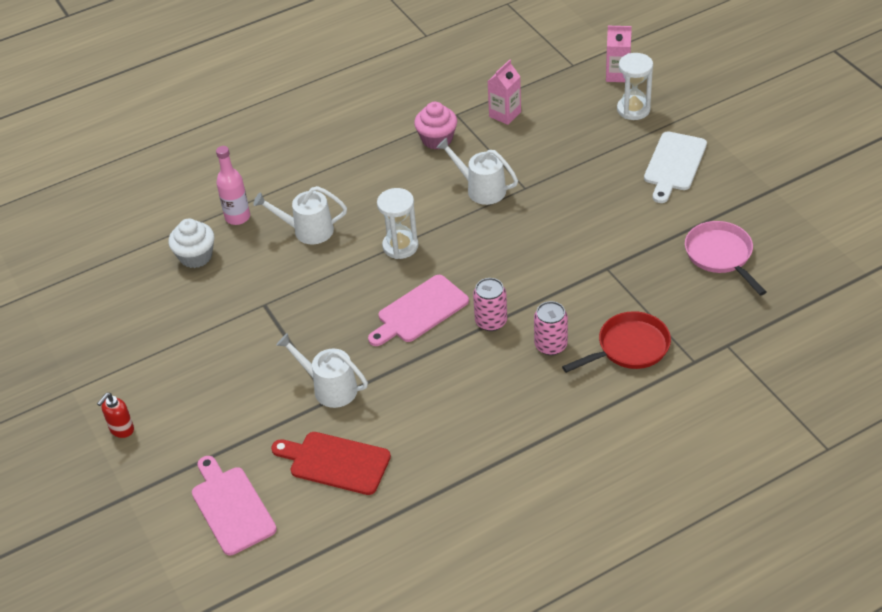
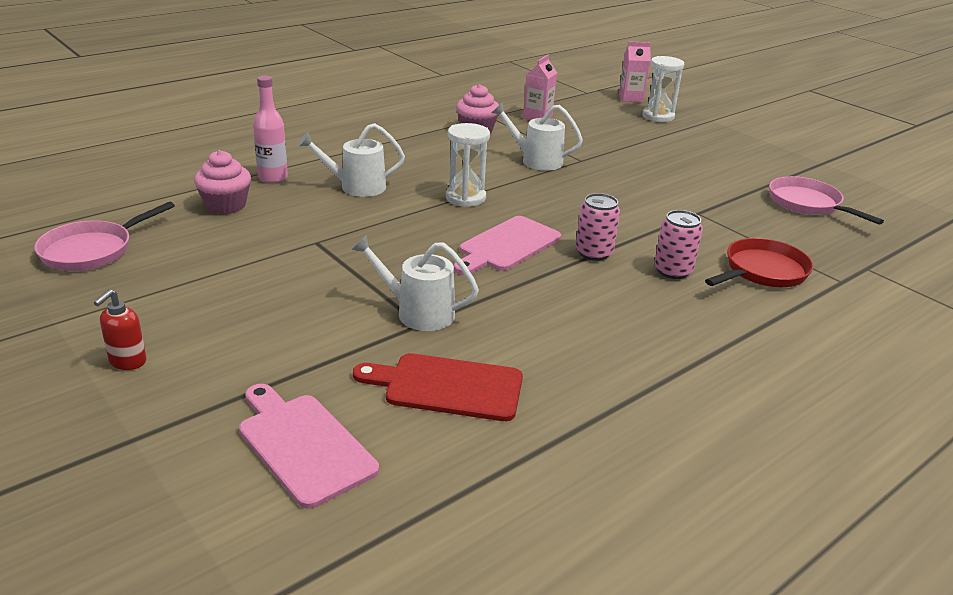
camera: 15 degrees left, 15 degrees down
(93, 312) = (92, 250): none -> pink pan
(196, 256) = (226, 205): white cupcake -> pink cupcake
(674, 164) = (718, 147): white cutting board -> none

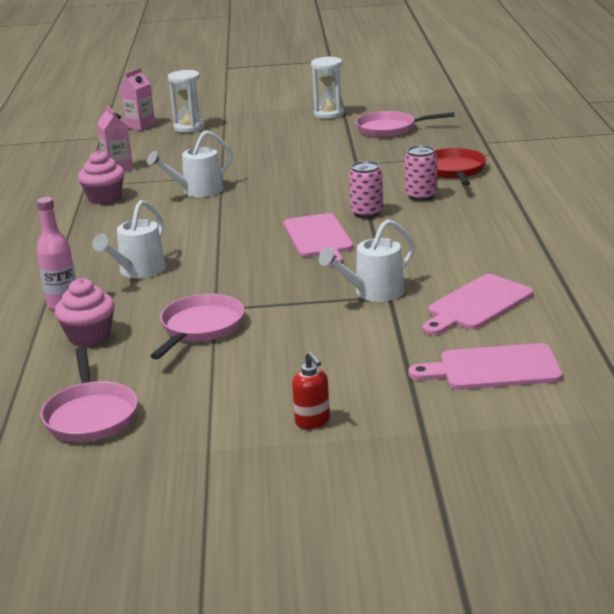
camera: 50 degrees left, 5 degrees down
(274, 247) = (200, 328): none -> pink pan
(447, 387) = (477, 305): red cutting board -> pink cutting board
(465, 198) = (222, 233): white hourglass -> white hourglass (329, 114)

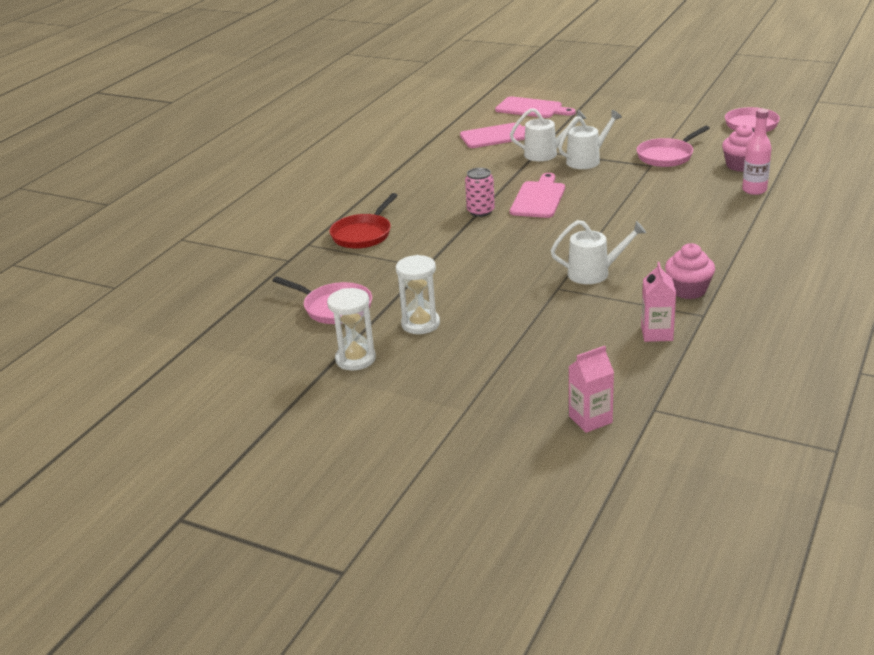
camera: 150 degrees left, 5 degrees up
(138, 271) = (689, 203): white watering can -> white watering can (587, 160)
(189, 127) = (532, 390): white hourglass -> white hourglass (420, 324)
(313, 421) = (639, 105): red soap dispenser -> none
(421, 196) = (423, 216): pink can -> none

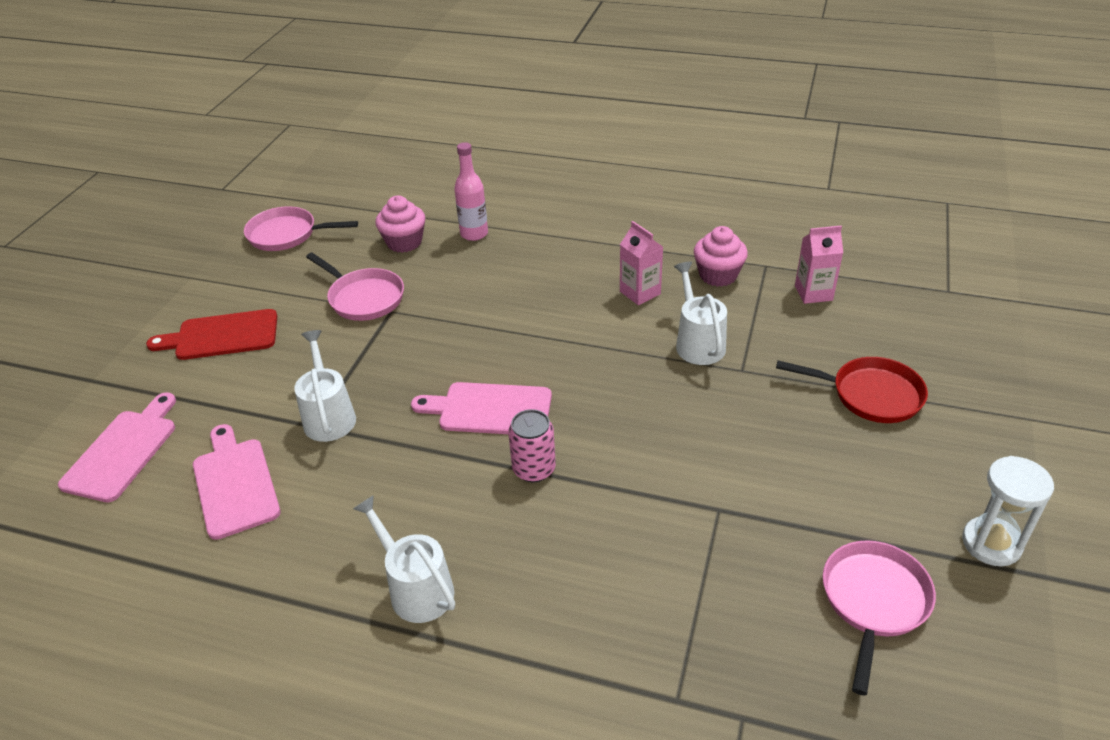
camera: 100 degrees left, 10 degrees up
(363, 234) = (626, 615): red pan -> red pan (870, 395)
(420, 324) = (875, 488): white hourglass -> none
(587, 160) = (363, 370): white watering can -> white watering can (416, 588)
(590, 419) = (989, 328): pink carton -> pink carton (640, 293)
(629, 120) = (222, 336): none -> red cutting board

